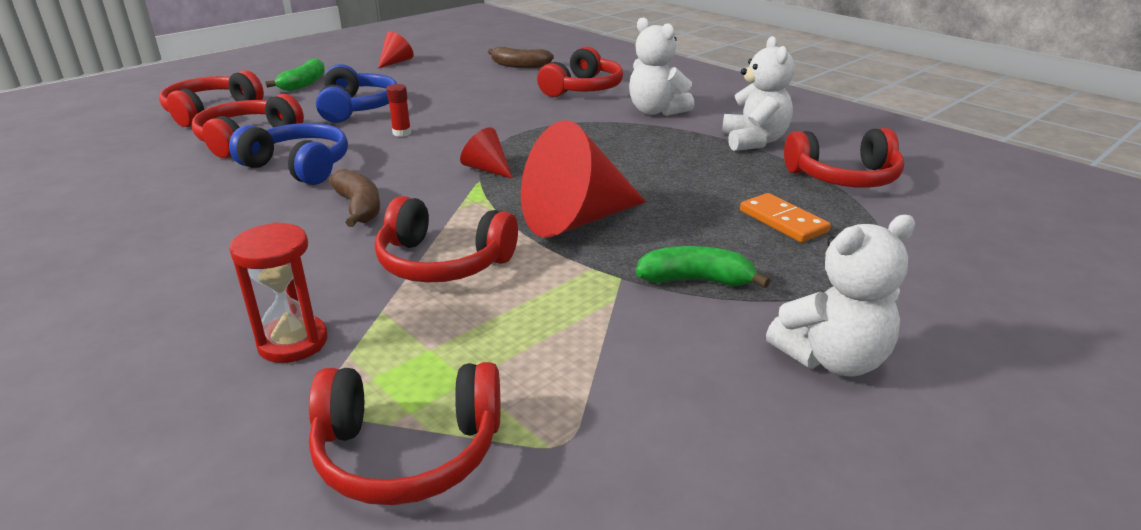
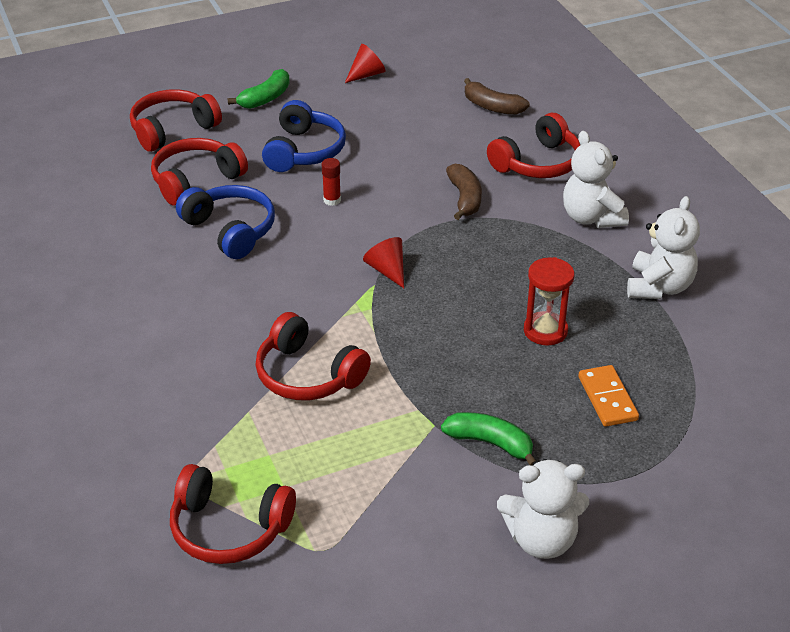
camera: 20 degrees right, 10 degrees up
(293, 342) = (182, 424): red hourglass -> red hourglass (545, 331)
(359, 208) = (264, 296): brown banana -> brown banana (464, 199)
(576, 220) = (432, 353): red cone -> none
(844, 177) = (708, 358): red headphones -> none

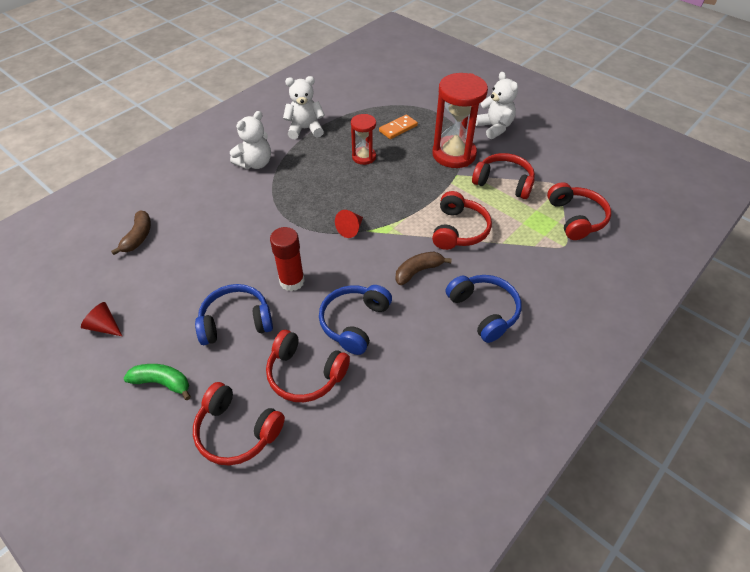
camera: 115 degrees left, 10 degrees up
(152, 339) = (483, 311): none -> blue headphones
(332, 200) = (292, 281): red glue stick -> red glue stick, size x1.91
(464, 199) = (260, 218): brown banana -> brown banana (418, 271)
(490, 443) = (454, 154): green banana -> red hourglass
(537, 163) = (205, 197): red headphones -> red headphones (503, 182)

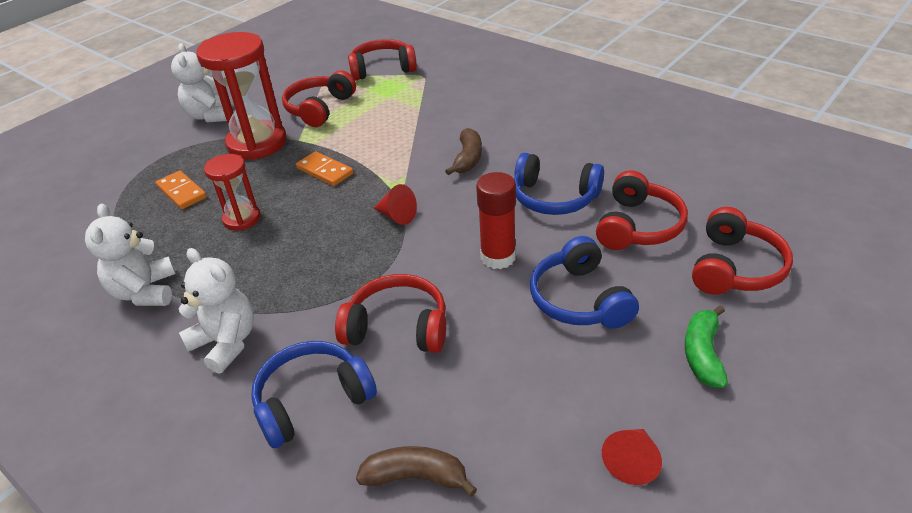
camera: 90 degrees left, 10 degrees down
(412, 190) = (325, 171): none -> orange domino
(418, 271) = (468, 159): brown banana -> brown banana turned 135 degrees counterclockwise
(458, 230) = (399, 135): red headphones -> red headphones (397, 327)
(483, 311) = (518, 117): blue headphones -> blue headphones (312, 401)
(494, 128) = (210, 116): white teddy bear -> white teddy bear turned 75 degrees counterclockwise

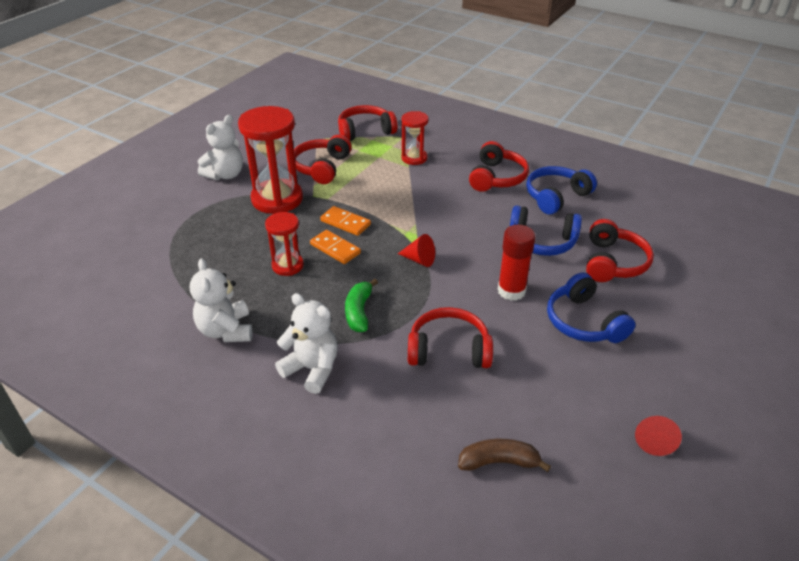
camera: 10 degrees left, 0 degrees up
(182, 192) = (225, 244): orange domino -> orange domino (335, 249)
(210, 116) = (225, 175): white teddy bear -> white teddy bear turned 120 degrees counterclockwise
(312, 401) = (399, 410): blue headphones -> blue headphones (556, 197)
(429, 99) = (414, 158): none -> red hourglass
(468, 159) = (463, 210): brown banana -> none
(703, 354) = (685, 359): green banana -> green banana (359, 312)
(735, 267) = (693, 293): red headphones -> red headphones (496, 177)

